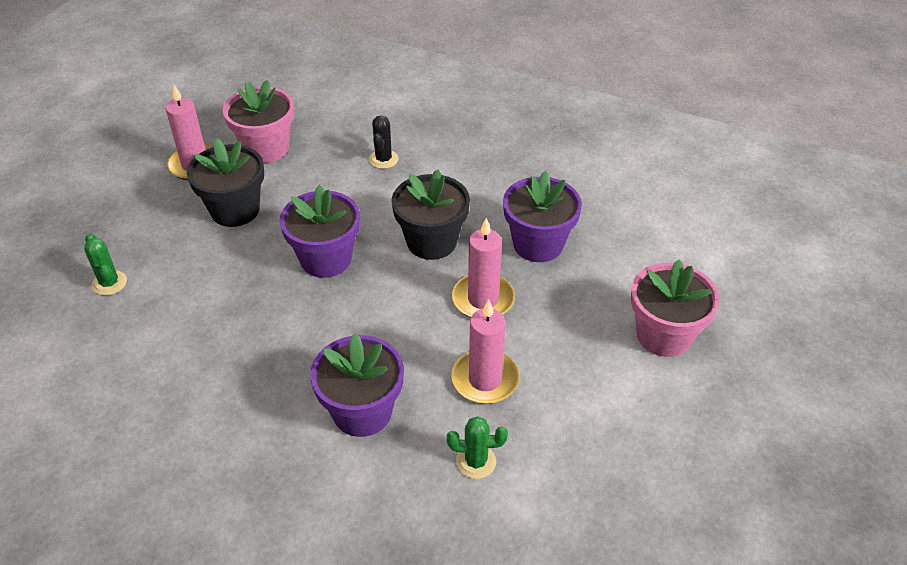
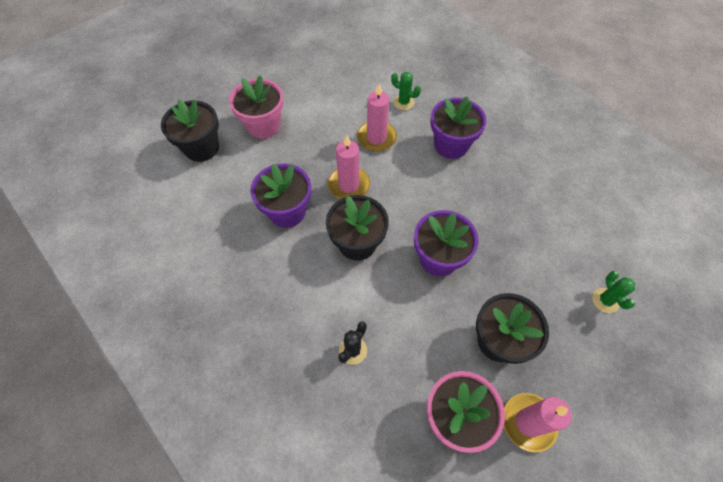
camera: 155 degrees left, 15 degrees up
(713, 275) = (201, 148): none -> black flower pot

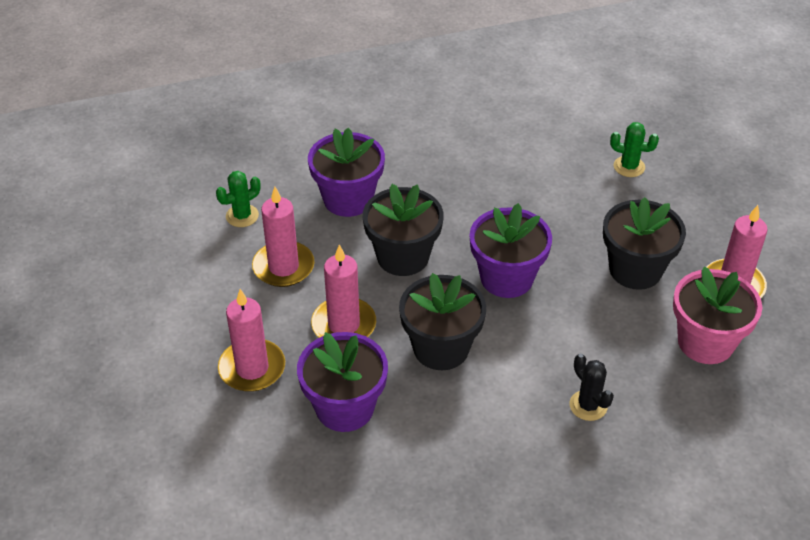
camera: 65 degrees left, 15 degrees down
(201, 148) = (151, 482): black flower pot -> black flower pot (403, 257)
(263, 125) = (164, 388): pink flower pot -> none
(294, 156) = (252, 368): none -> pink candle

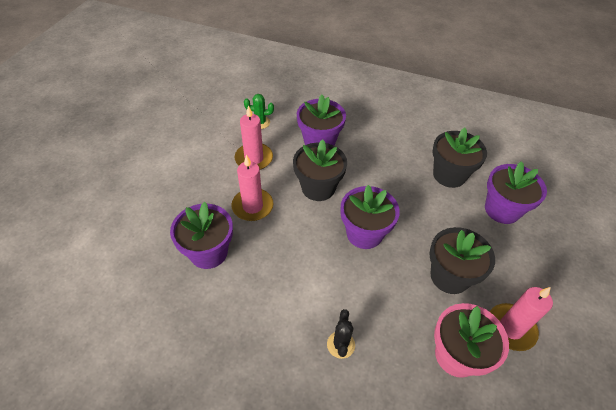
camera: 35 degrees right, 5 degrees up
(252, 368) = (187, 201): pink candle -> none
(441, 348) = (289, 251): black flower pot -> black flower pot (449, 175)
(629, 167) = (502, 210): green cactus -> purple flower pot

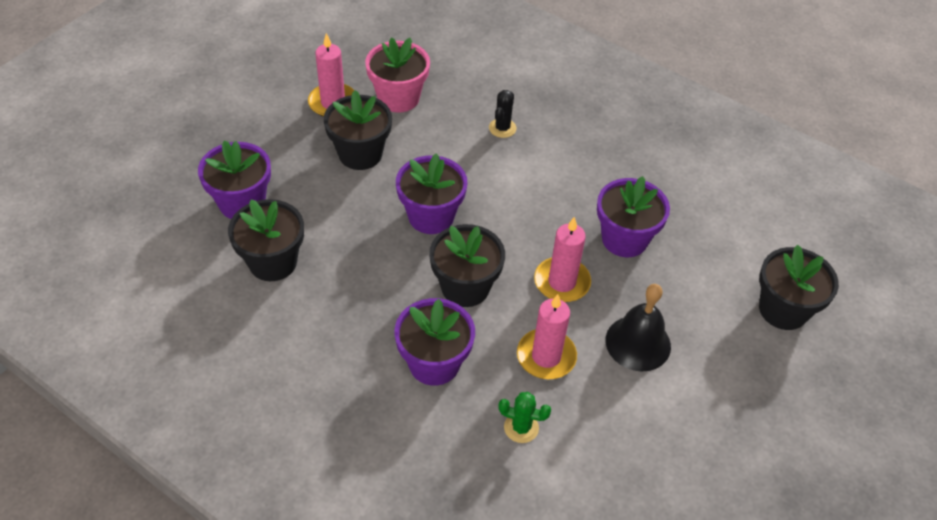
camera: 165 degrees left, 0 degrees up
(85, 224) = (783, 310): none -> black flower pot
(195, 178) = (638, 343): none -> black bell

